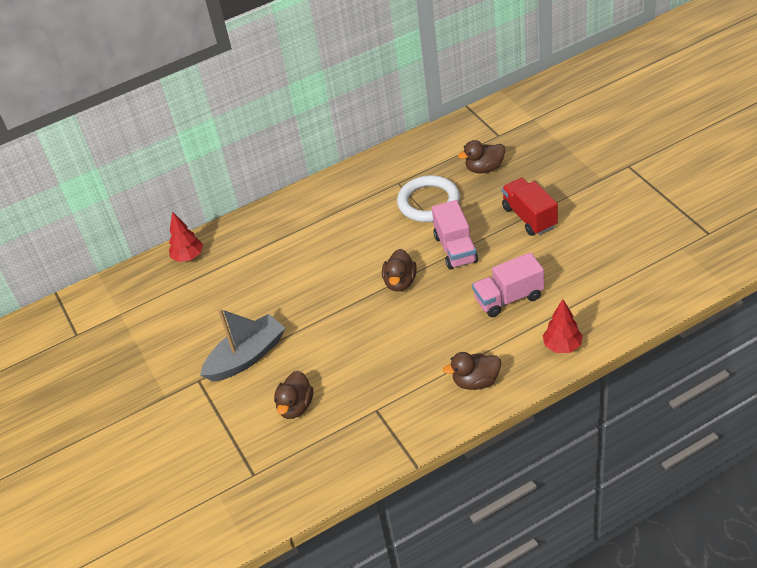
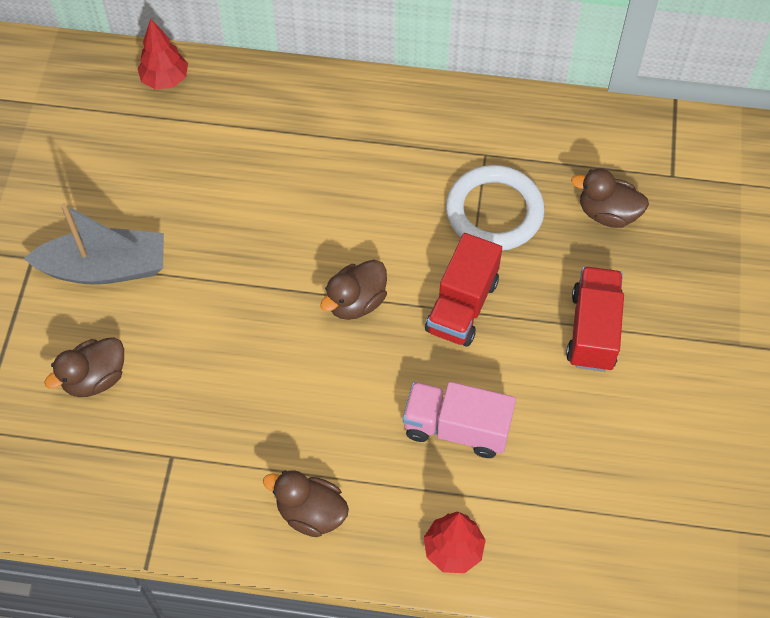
camera: 30 degrees right, 15 degrees up
(455, 249) = (462, 306): pink truck -> red truck

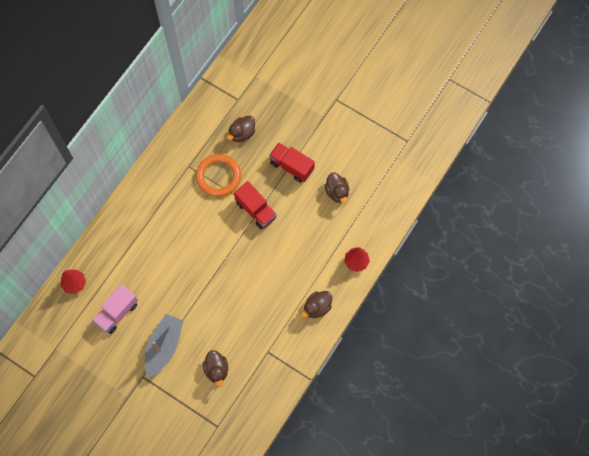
camera: 65 degrees left, 10 degrees up
(356, 302) = (233, 250): brown duck -> brown duck (337, 192)
(456, 428) = (308, 237): pink truck -> pink truck (117, 313)
(494, 212) = (218, 176): white ring -> orange ring

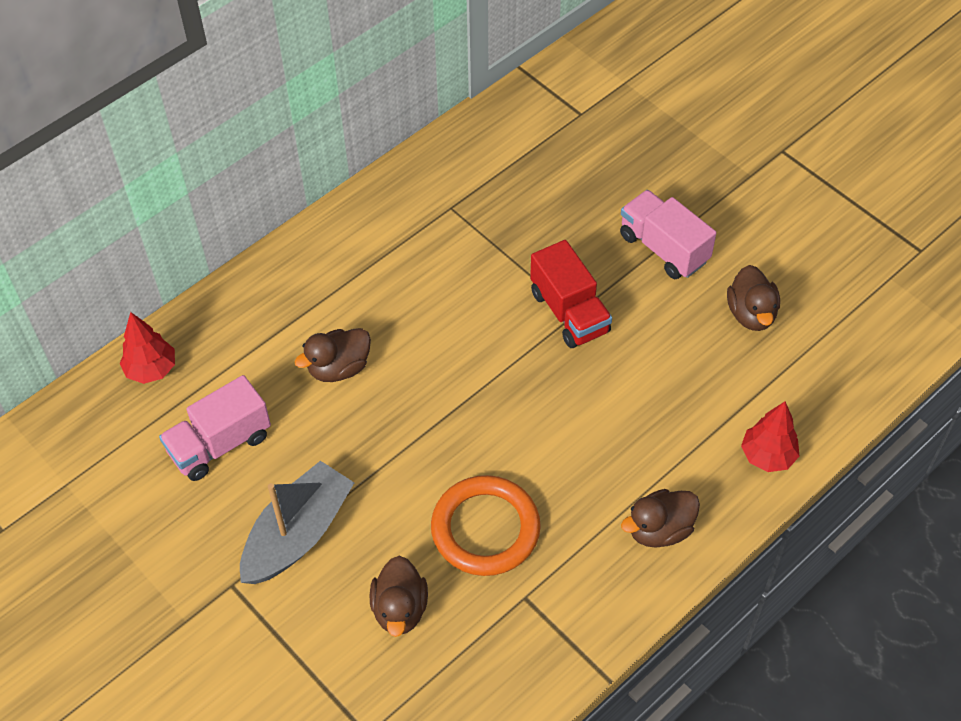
camera: 15 degrees right, 15 degrees down
(218, 176) = (507, 237): orange ring -> orange ring (485, 529)
(242, 133) = (575, 172): brown duck -> brown duck (339, 368)
(291, 166) = (663, 248): red truck -> pink truck

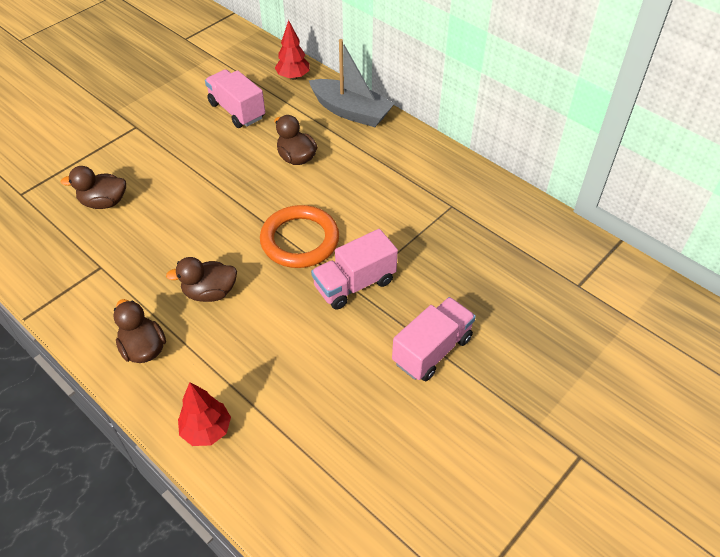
camera: 85 degrees right, 5 degrees down
(298, 534) = (167, 151): grey boat -> grey boat (351, 111)
(485, 529) = (158, 242): orange ring -> orange ring (300, 240)
(569, 312) = (354, 284): red truck -> pink truck
(751, 314) = (363, 421): brown duck -> brown duck (210, 292)

